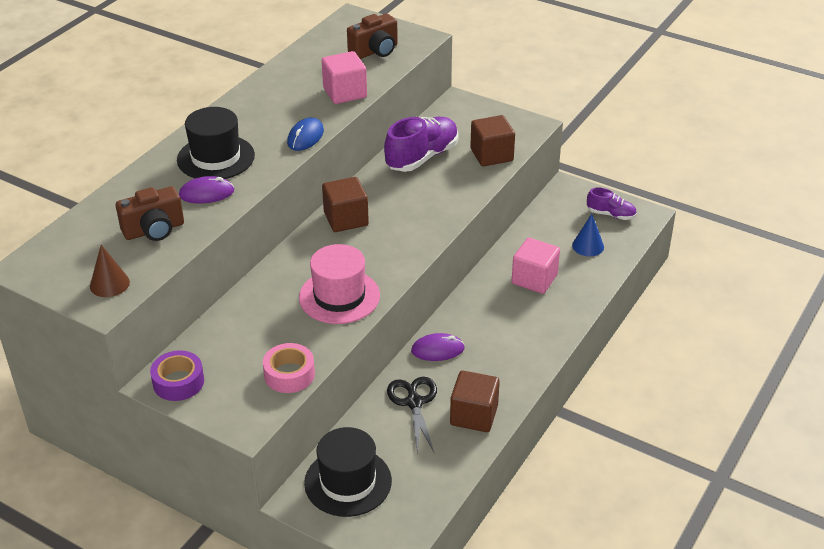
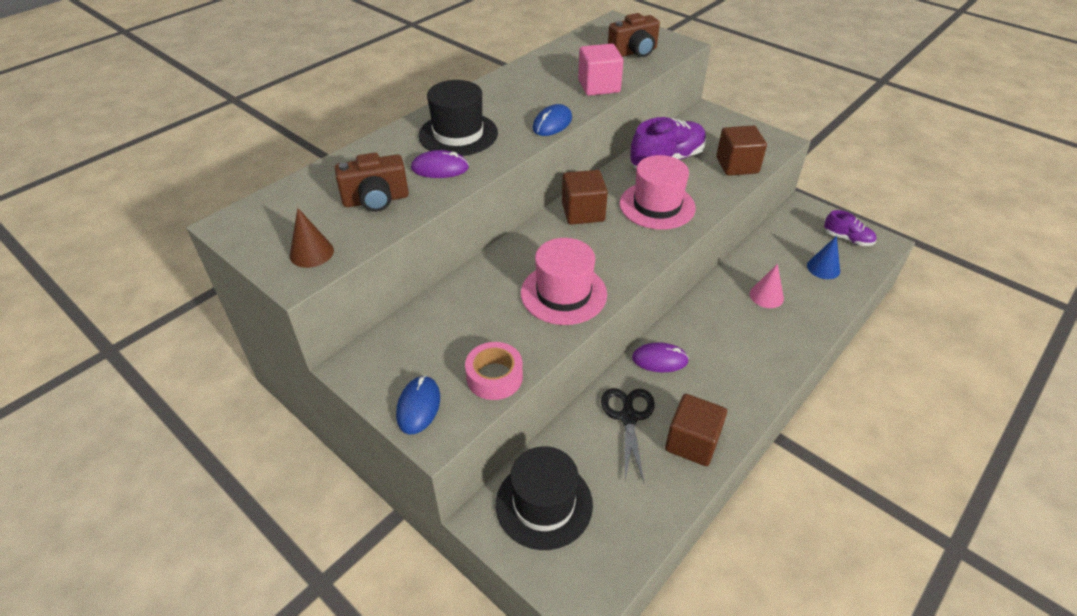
camera: 10 degrees right, 5 degrees up
(178, 382) = (374, 369): purple tape -> none
(227, 406) = (418, 406): none -> blue mouse
(417, 204) = (657, 205): none -> pink hat
(534, 279) = (766, 296): pink cube -> pink cone

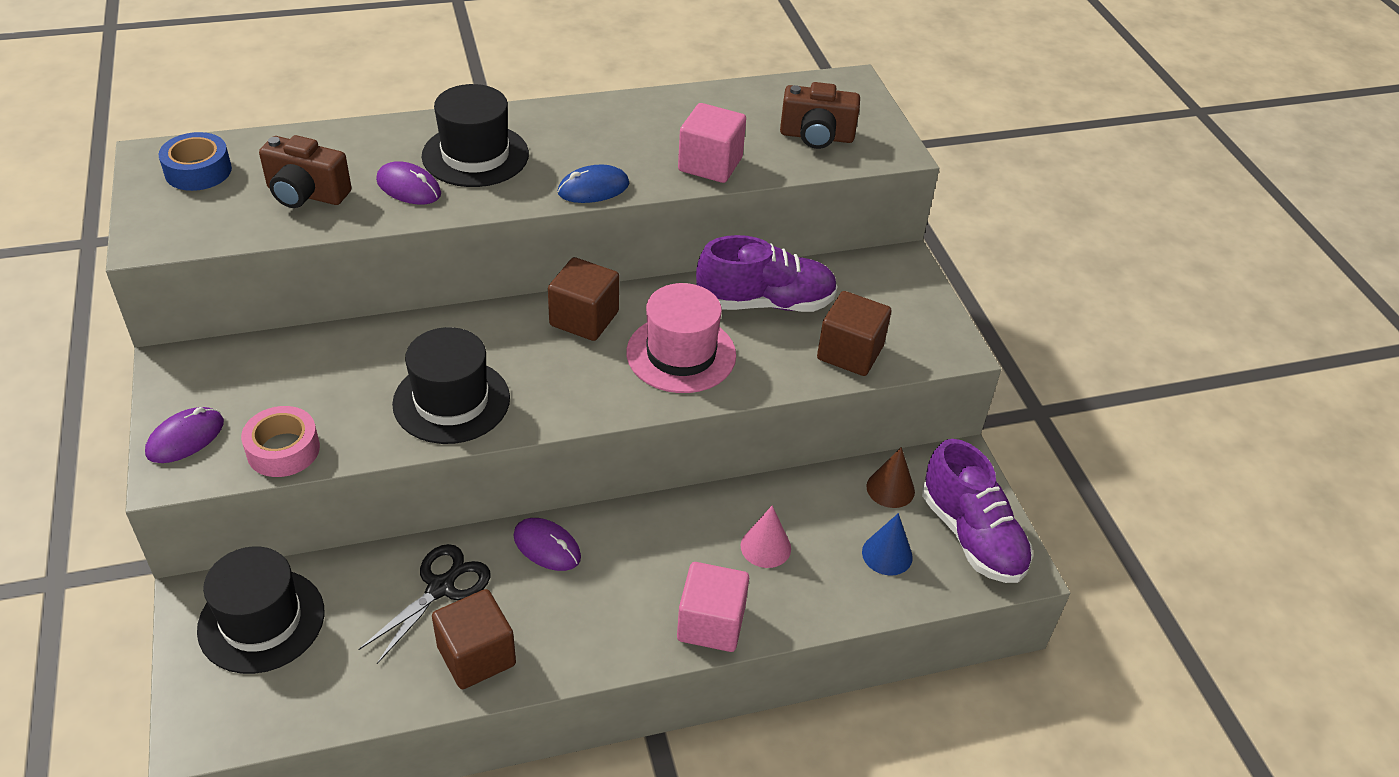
camera: 30 degrees right, 0 degrees up
(278, 219) = (198, 171): none -> blue tape
(311, 253) = (187, 222): brown cone -> brown cone (890, 489)
(418, 406) = (185, 438): blue mouse -> purple mouse
(563, 293) = (451, 401): pink hat -> black hat
(787, 350) = (711, 623): none -> pink cube
(847, 239) = (971, 536): purple shoe -> purple shoe, size x1.82

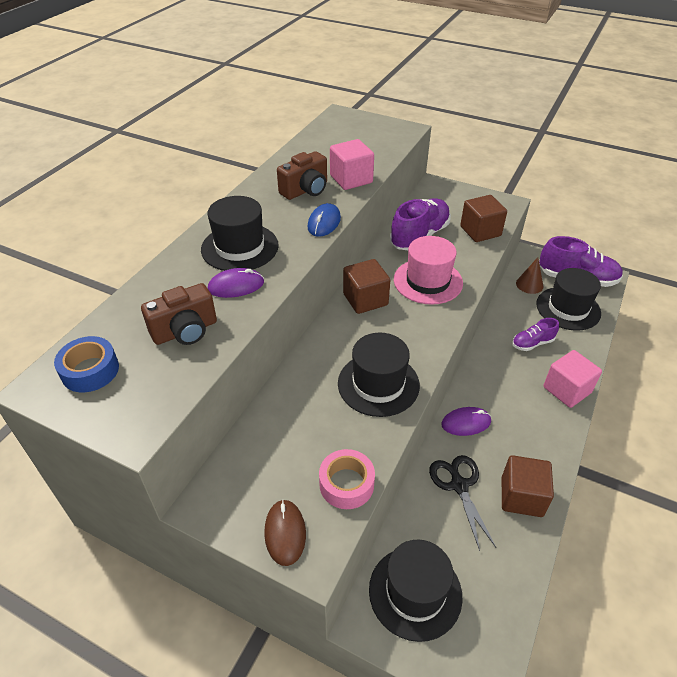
camera: 45 degrees left, 0 degrees up
(185, 438) = (285, 533): purple mouse -> brown mouse
(765, 547) = (532, 343): pink cone -> purple shoe
(816, 136) = (368, 142): brown camera -> brown camera (305, 190)
(887, 554) = (568, 308): blue cone -> black hat

